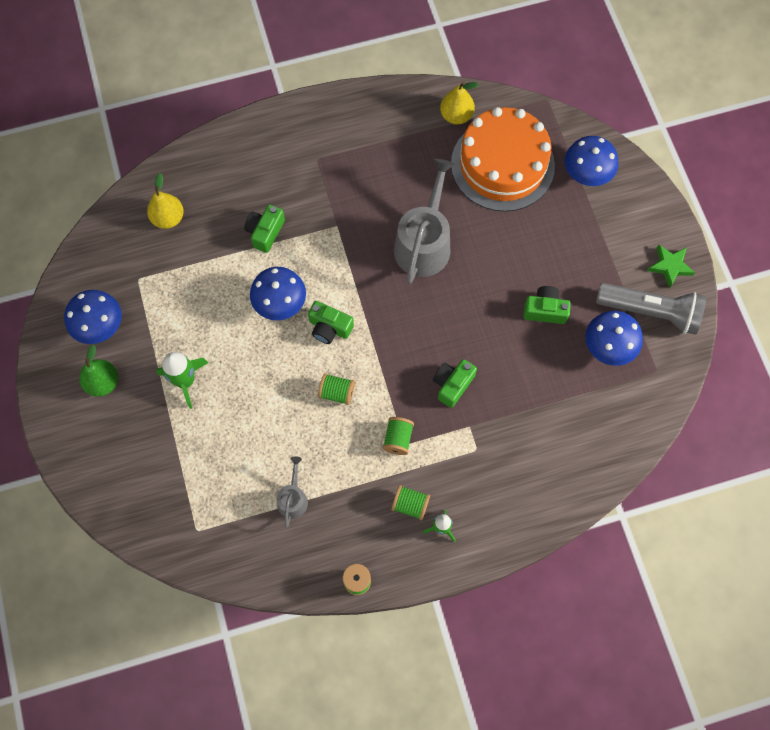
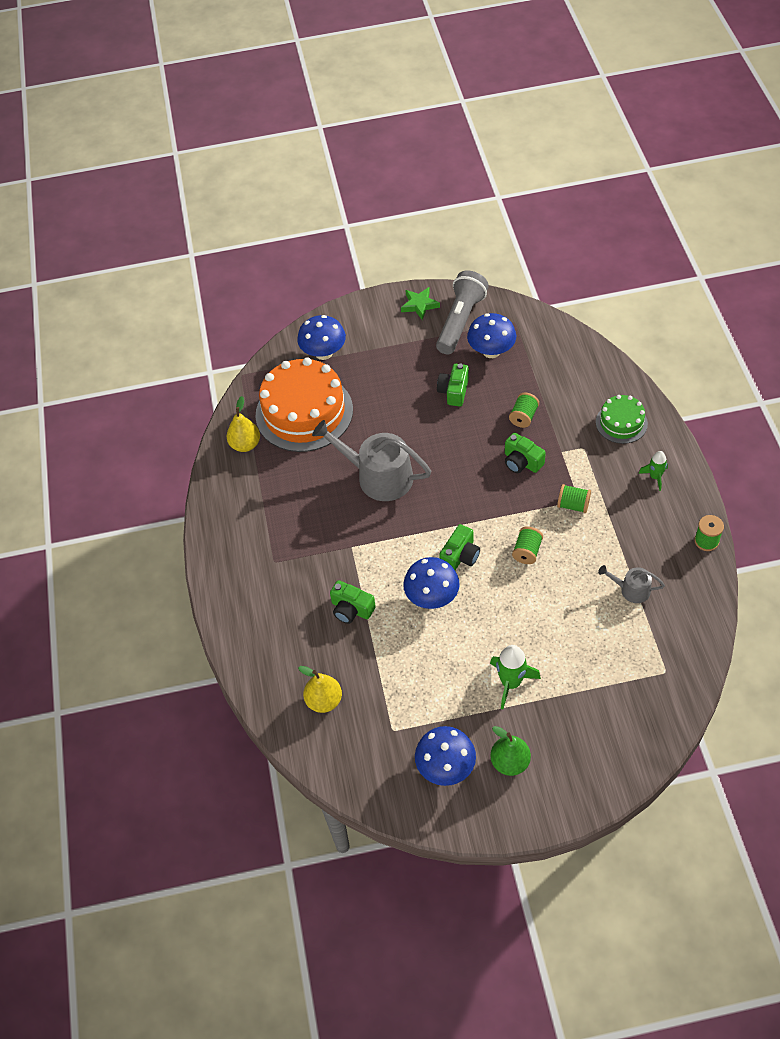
camera: 80 degrees left, 15 degrees down
(410, 505) = (635, 498): green spool -> green spool (523, 417)
(515, 492) = (621, 423): none -> green cake

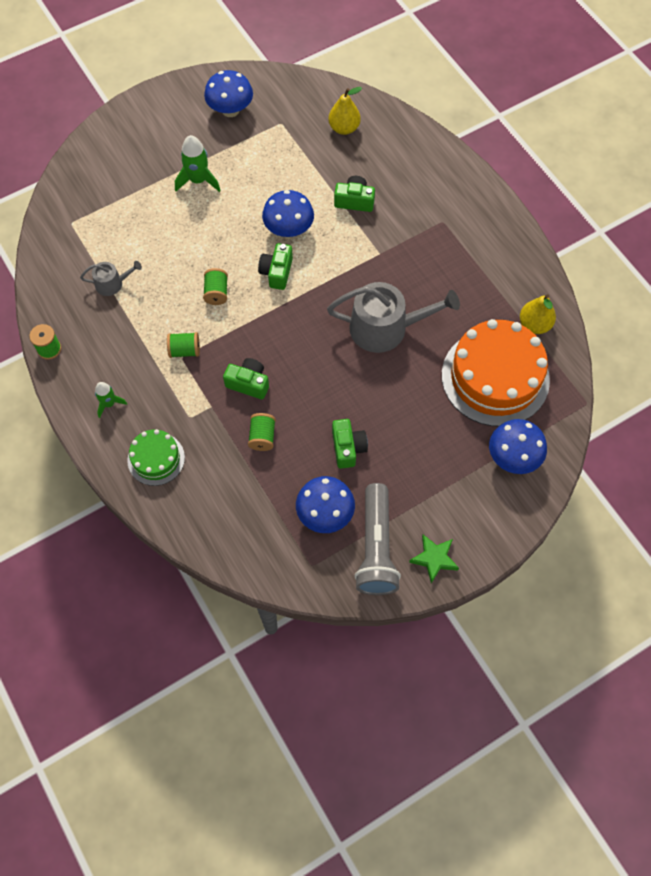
camera: 155 degrees right, 10 degrees up
(510, 762) = (182, 126): green pear -> none

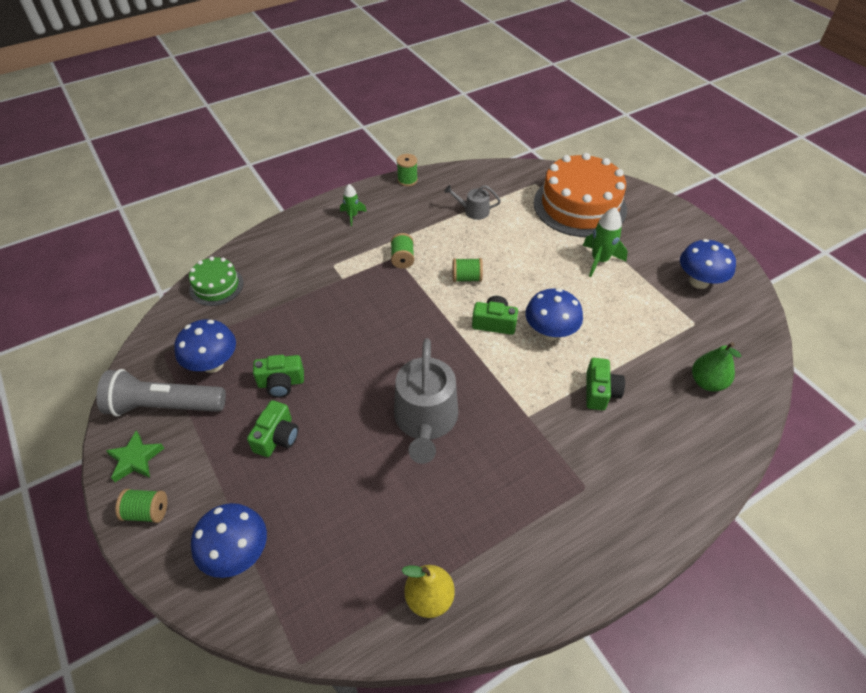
camera: 90 degrees right, 15 degrees down
(113, 283) = (473, 211): grey watering can -> grey watering can turned 105 degrees clockwise
(156, 459) = (295, 245): green cake -> green cake (216, 286)
(248, 383) = (364, 304): green camera -> green camera (277, 437)
(262, 437) = (305, 315): green spool -> green spool (147, 512)
(344, 128) = (707, 382): yellow pear -> green pear
(495, 377) = (351, 539): orange cake -> orange cake (579, 206)

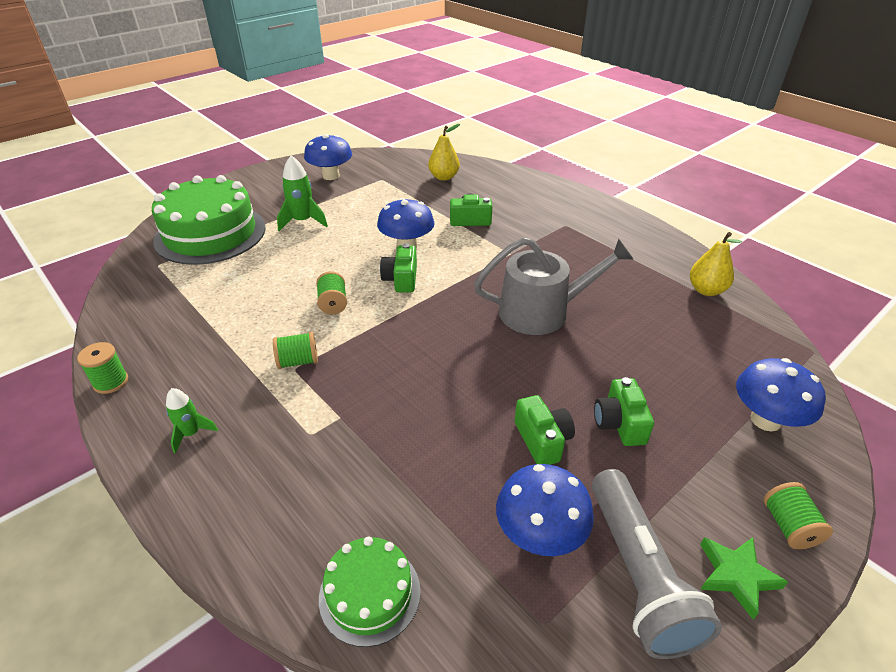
camera: 100 degrees left, 10 degrees down
(277, 437) = (619, 423): green camera -> green camera turned 105 degrees counterclockwise
(473, 211) = (204, 309): grey watering can -> none
(579, 206) = (210, 234): orange cake -> green cake
(707, 382) = (444, 177): green pear -> yellow pear

